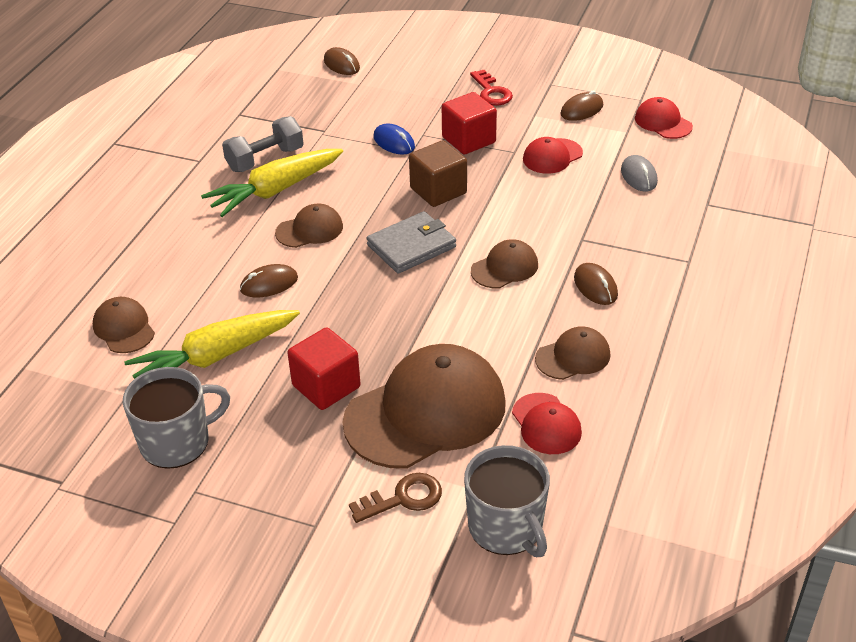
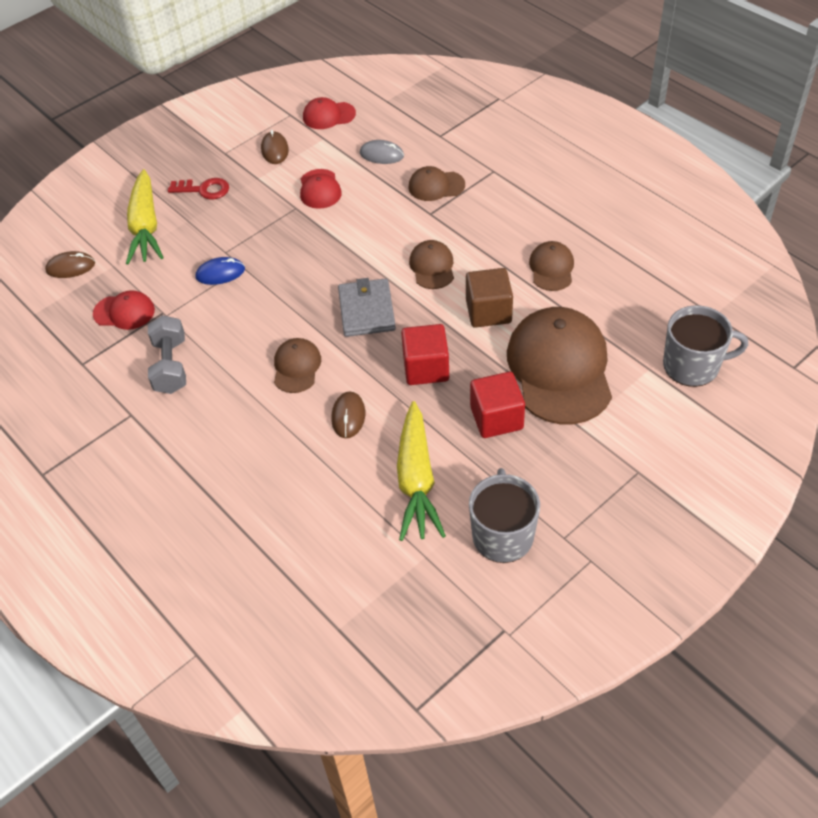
camera: 60 degrees left, 10 degrees up
(124, 328) = (336, 536): brown cap -> brown cap (436, 186)
(275, 191) = (223, 373): yellow carrot -> yellow carrot (145, 227)
(403, 498) = (638, 411): brown key -> none
(438, 191) = (309, 270): brown cube -> brown cube (488, 311)
(468, 140) = (257, 227): red cube -> red cube (426, 368)
(546, 424) = (609, 308): red cap -> red cap (124, 312)
(595, 286) = (487, 227): brown mouse -> none

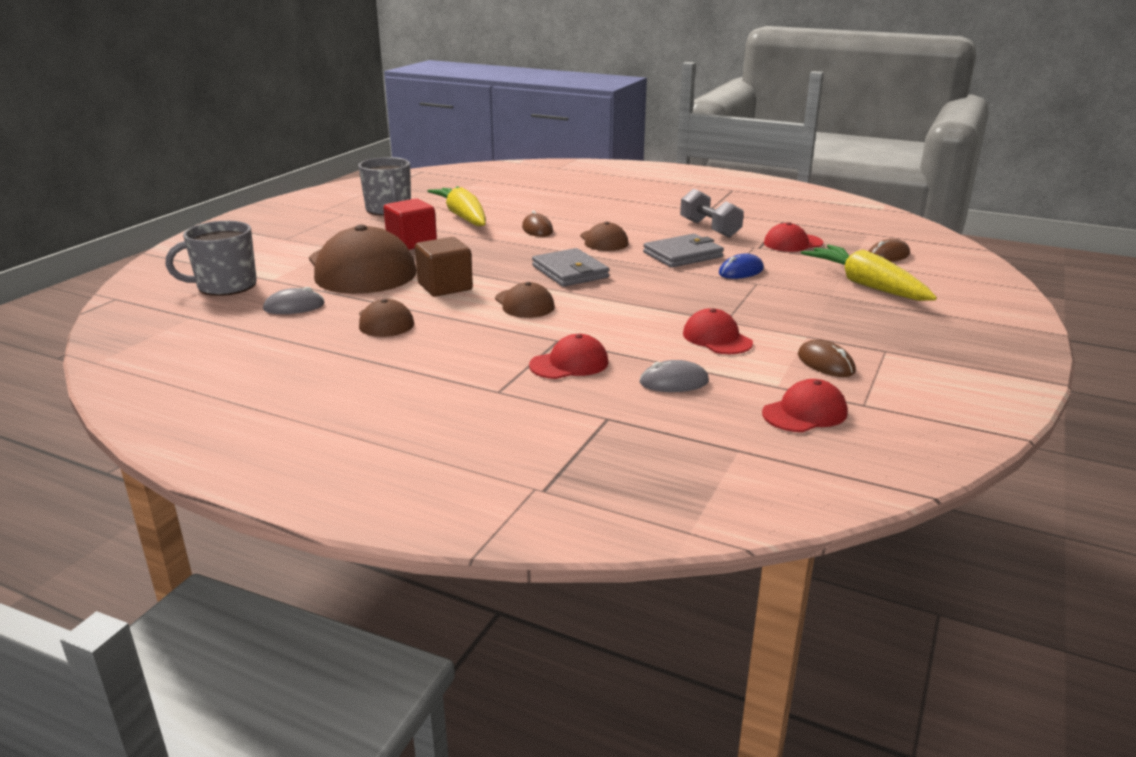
camera: 155 degrees right, 25 degrees down
(204, 190) = (853, 317): red key -> none
(244, 316) = (682, 255): none -> grey wallet
(426, 368) = (488, 254): red cube -> none
(436, 186) = (569, 364): brown cap -> red cap
(626, 310) = (294, 307): none -> grey mouse

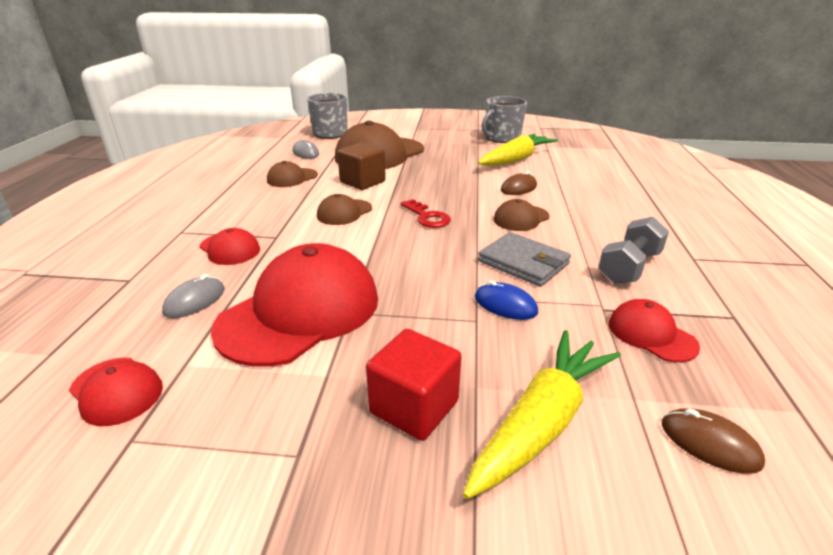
camera: 70 degrees right, 5 degrees up
(411, 243) = (441, 157): red cube -> red cube (414, 407)
(570, 272) = (427, 217): grey wallet -> red key
(674, 382) = (195, 301): grey mouse -> grey mouse turned 60 degrees clockwise
(717, 338) = (300, 312): red cap -> red cap, size x2.09
(825, 363) = (247, 397): brown mouse -> none

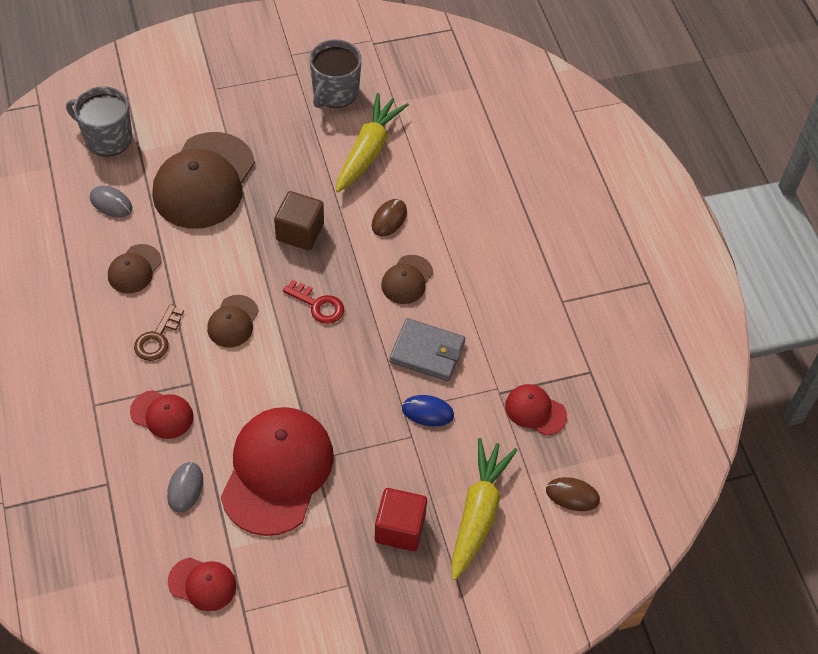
camera: 25 degrees left, 25 degrees up
(273, 209) = (157, 338): none -> brown key
(362, 182) = (219, 254): brown cube -> brown cube (300, 232)
(629, 267) = (512, 331): grey dumbbell -> none

